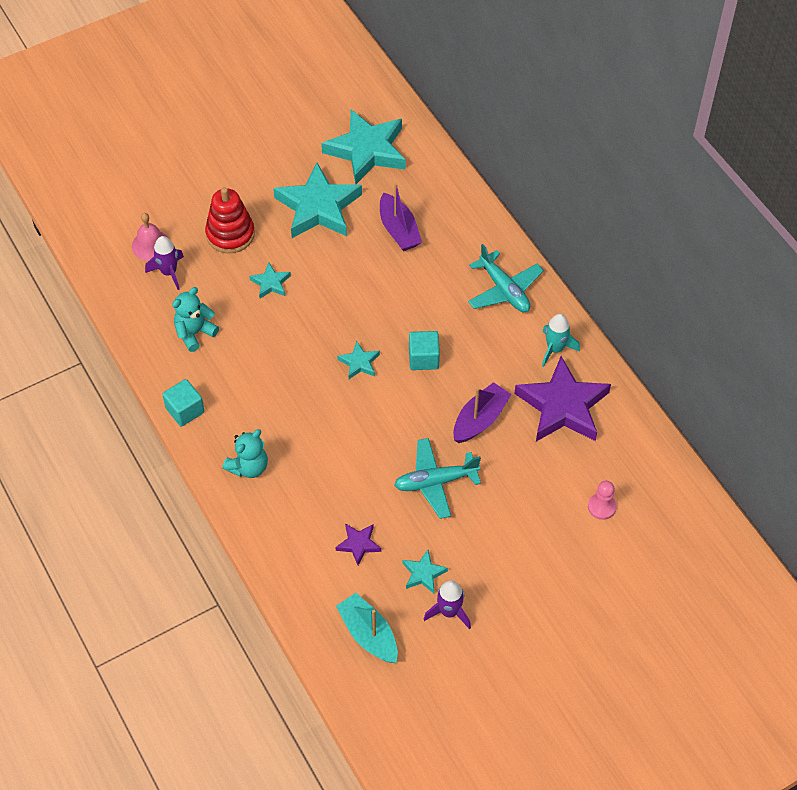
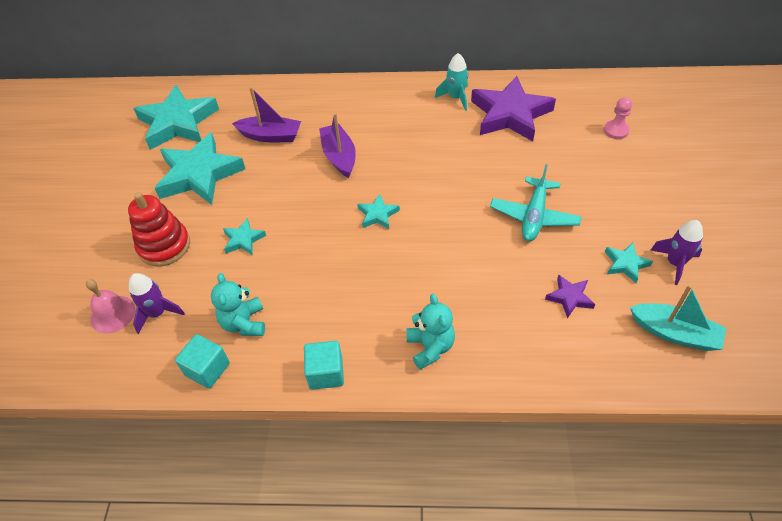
camera: 55 degrees left, 5 degrees down
(368, 634) = (674, 333): turquoise boat -> turquoise boat turned 150 degrees counterclockwise
(423, 358) = (406, 172): turquoise cube -> turquoise cube (207, 369)
(480, 419) = (490, 164): purple boat -> purple boat (339, 156)
(504, 290) = (380, 102): turquoise plane -> none

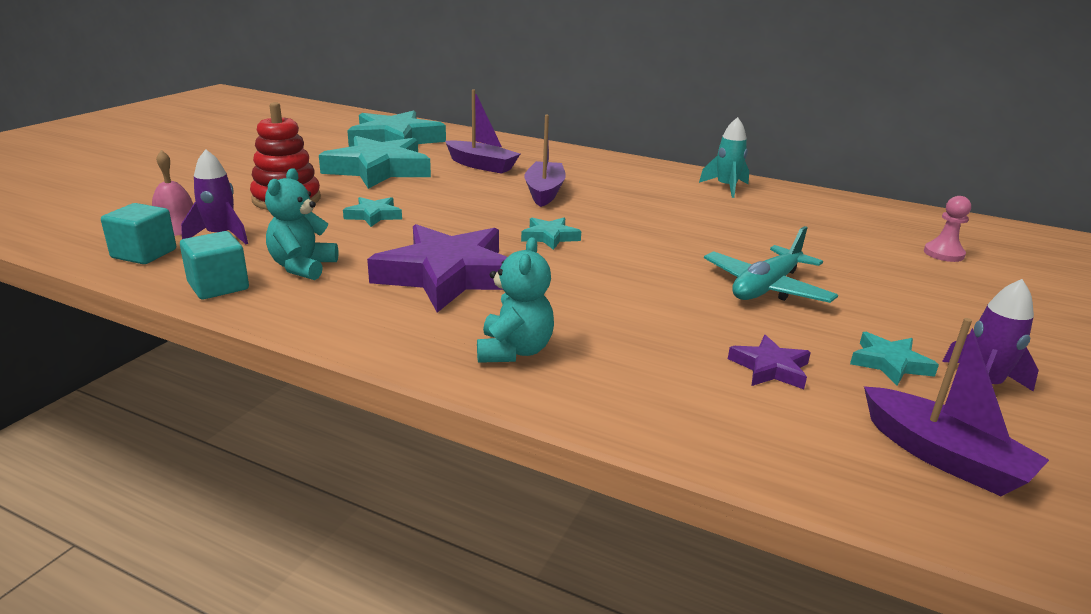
camera: 20 degrees right, 25 degrees down
(326, 373) = (351, 330): turquoise cube -> turquoise cube (144, 254)
(510, 114) = (791, 211): purple star -> purple star (448, 276)
(674, 333) = (943, 457): turquoise boat -> purple boat

